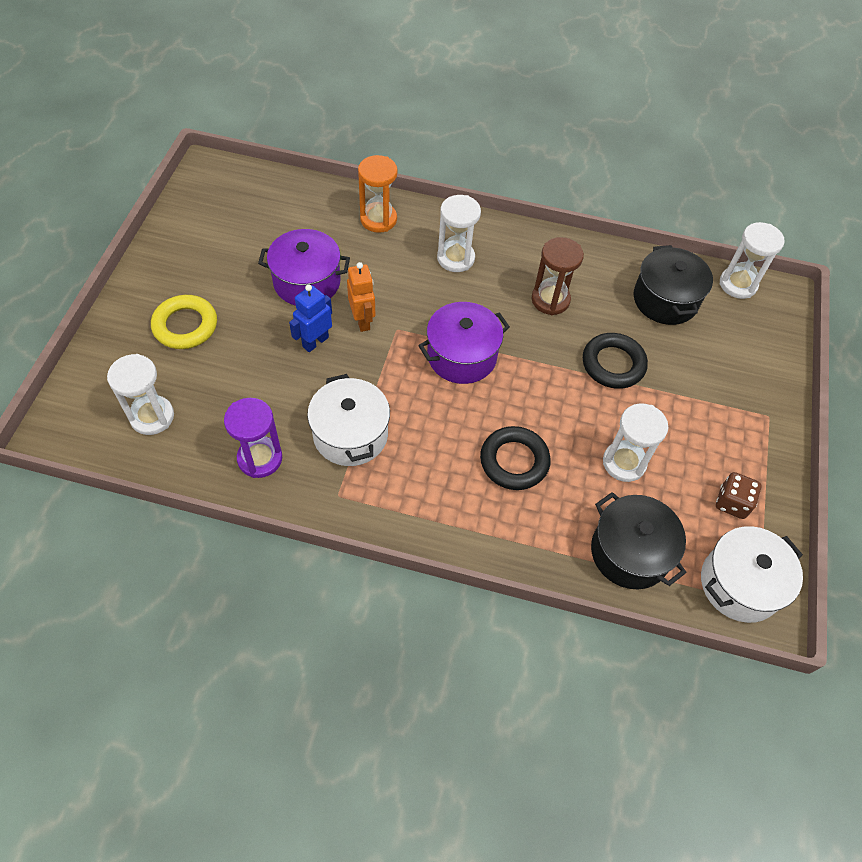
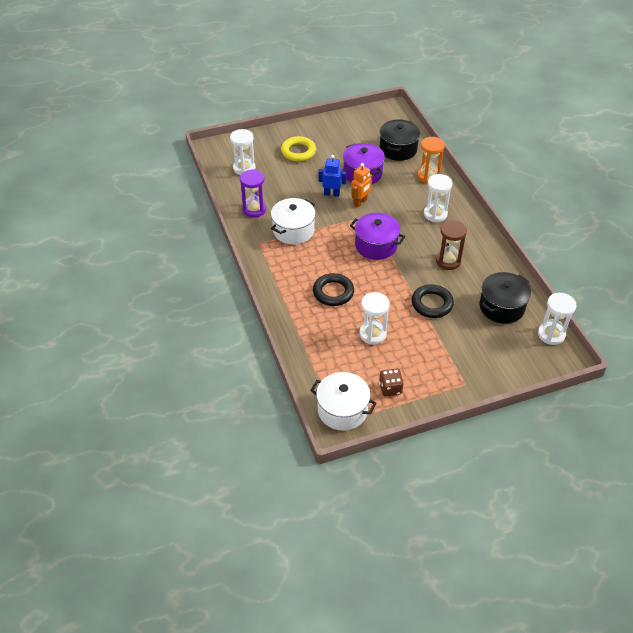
camera: 60 degrees right, 10 degrees down
(630, 552) = (321, 358): black pot -> black pot (398, 149)

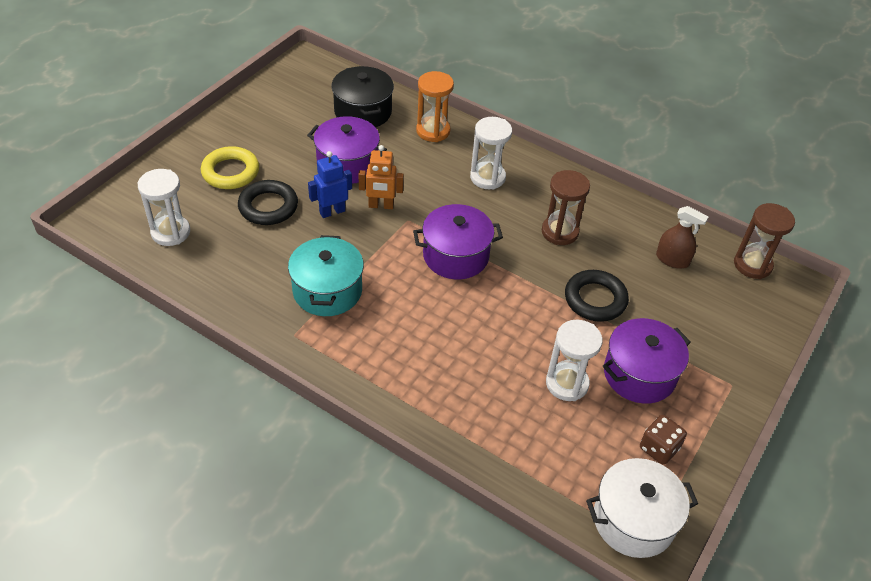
camera: 40 degrees left, 0 degrees up
(254, 209) = (242, 288): purple hourglass -> none
(293, 230) = (327, 291): white pot -> turquoise pot
(333, 292) = (463, 352): black ring -> black ring (268, 207)
(360, 202) = (381, 206): orange robot -> orange robot turned 90 degrees clockwise
(417, 351) = (639, 374): none -> purple pot
(501, 307) = (672, 259): black pot -> brown spray bottle
(551, 334) = (752, 265): white hourglass -> brown hourglass

